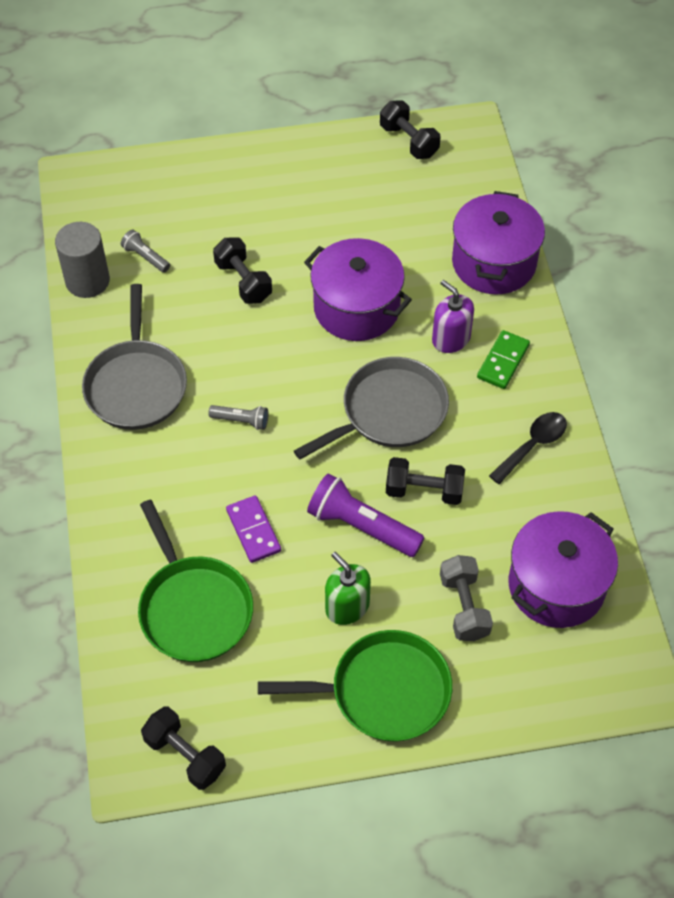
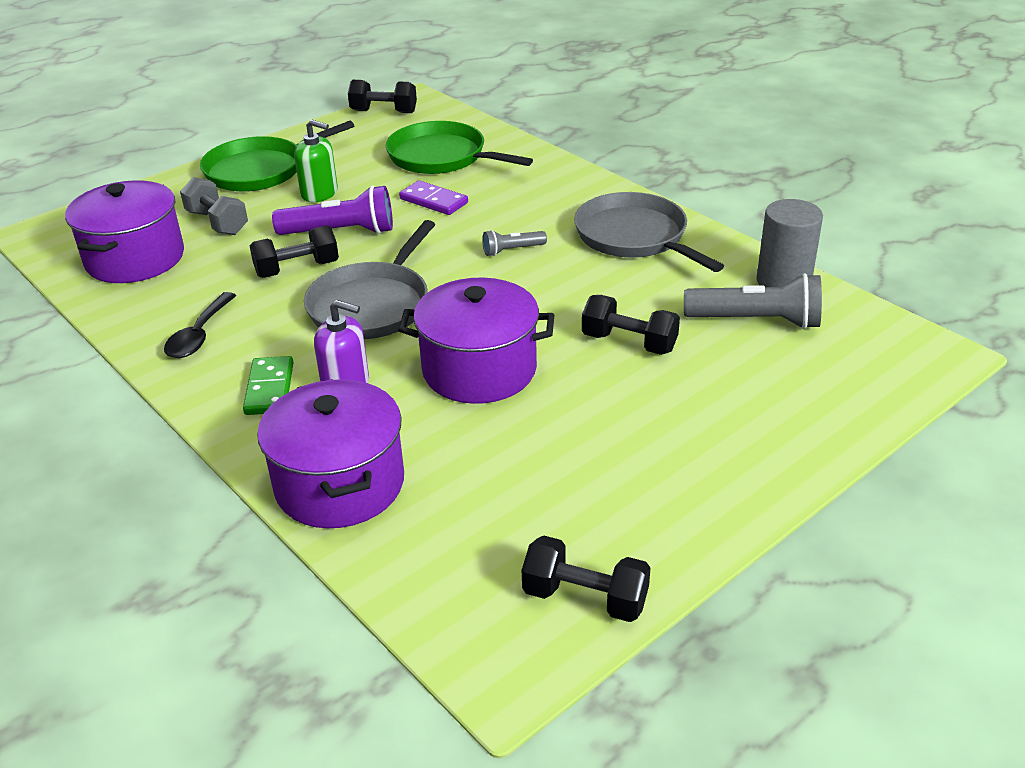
camera: 150 degrees right, 20 degrees down
(145, 257) = (756, 321): grey flashlight -> grey flashlight, size x1.90

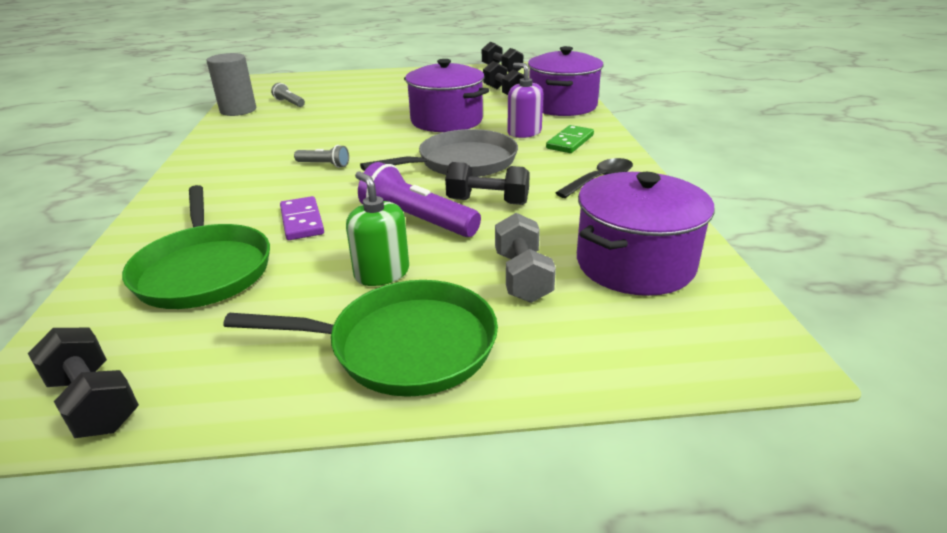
camera: 145 degrees left, 5 degrees down
(629, 343) = (359, 111): black dumbbell -> black dumbbell (504, 93)
(634, 237) = (242, 149): grey pan -> none
(756, 321) = (289, 103): grey flashlight -> grey flashlight, size x0.53

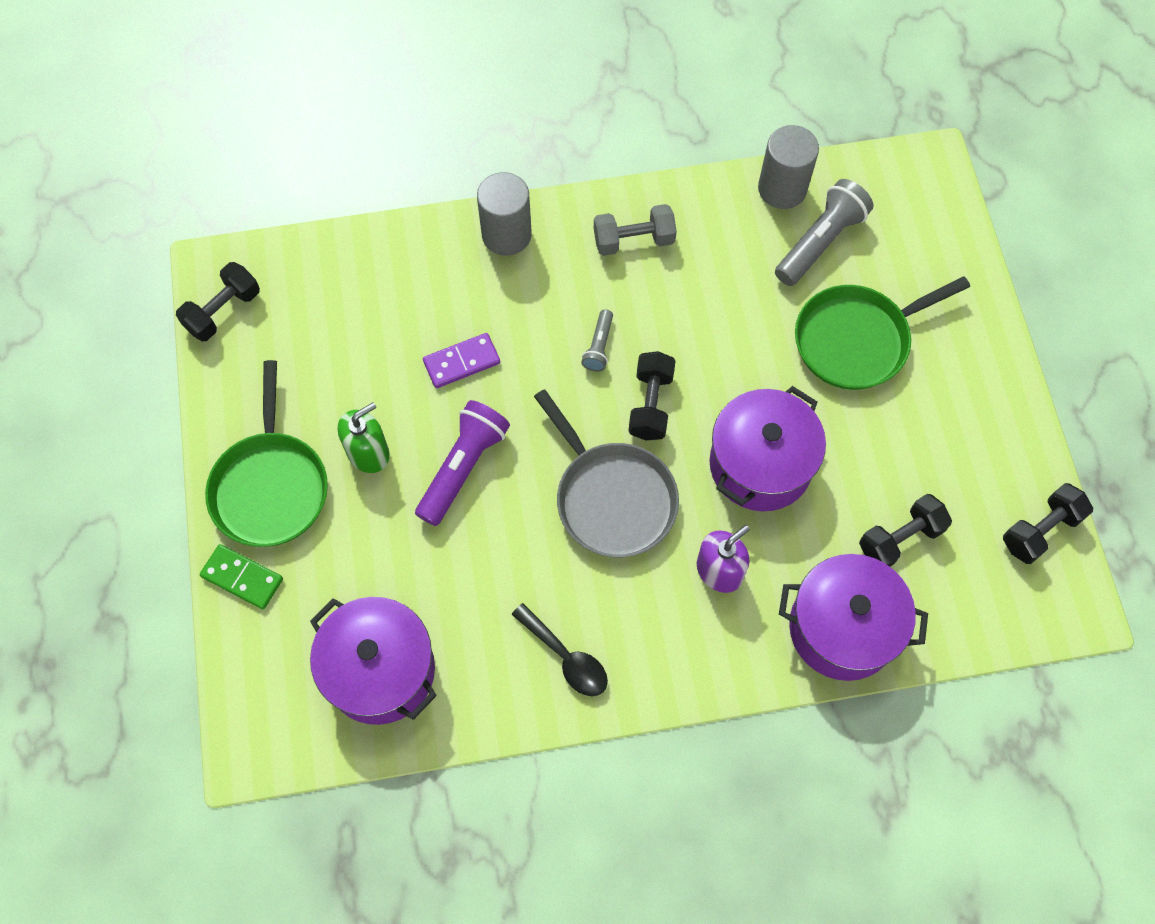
camera: 85 degrees right, 35 degrees up
(178, 199) = (506, 235): none -> grey cylinder
(204, 270) = (375, 311): green pan -> green pan (856, 340)
(289, 103) = (820, 242): grey flashlight -> grey flashlight, size x1.90
(488, 201) = (506, 533): black dumbbell -> black dumbbell (651, 404)
(522, 277) = (360, 569): grey dumbbell -> grey dumbbell (633, 240)
(570, 142) = (687, 630): green domino -> green domino (242, 577)

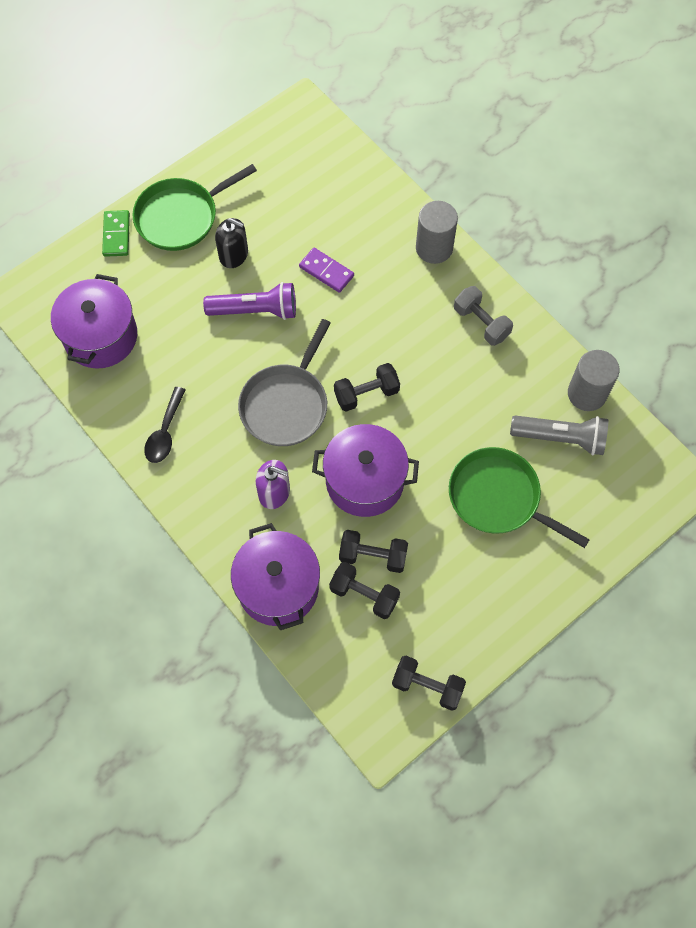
camera: 60 degrees right, 0 degrees up
(223, 311) = (278, 128): black dumbbell -> black dumbbell (373, 556)
(368, 452) = (233, 254): green soap dispenser -> black soap dispenser
(599, 346) = (388, 342): grey flashlight -> none

